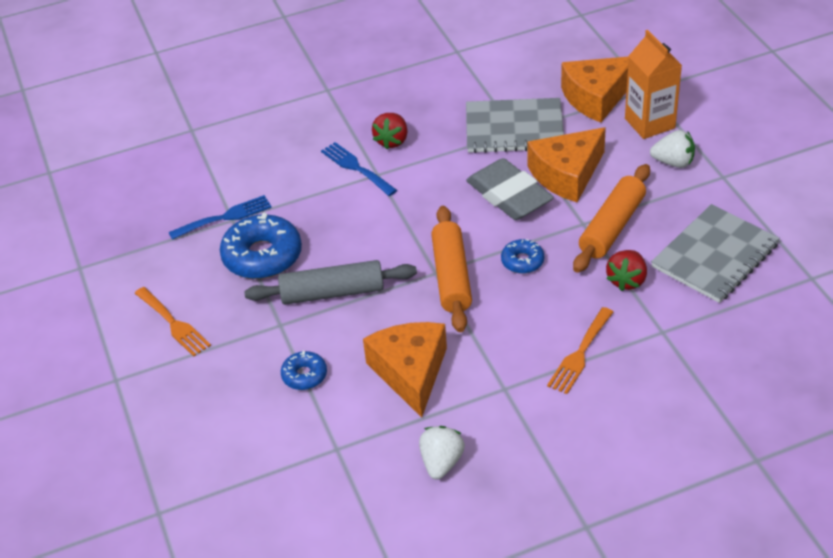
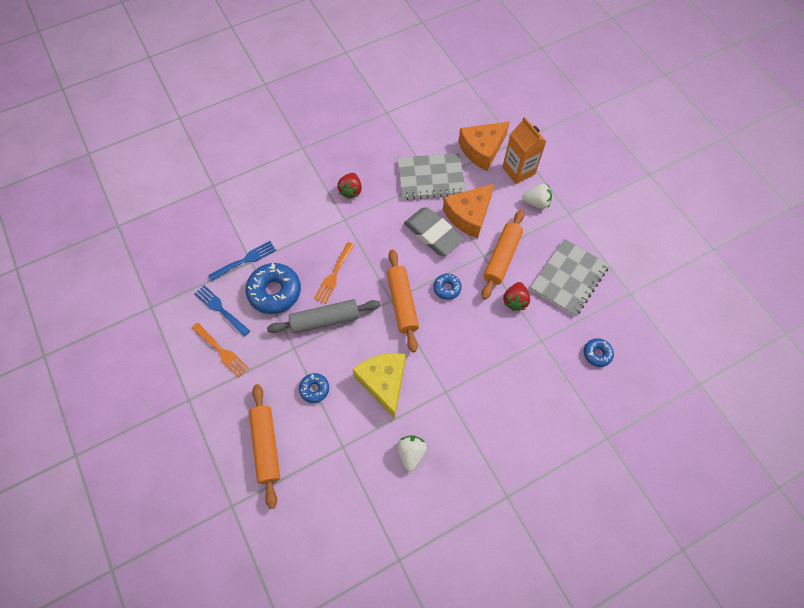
camera: 10 degrees left, 20 degrees up
(222, 441) = (266, 446): none -> orange rolling pin
(356, 168) = (329, 214): blue fork -> blue fork (220, 309)
(410, 372) = (384, 382): orange cheese -> yellow cheese
(580, 354) = (490, 361): orange fork -> orange fork (333, 275)
(751, 352) = (597, 354): none -> blue donut

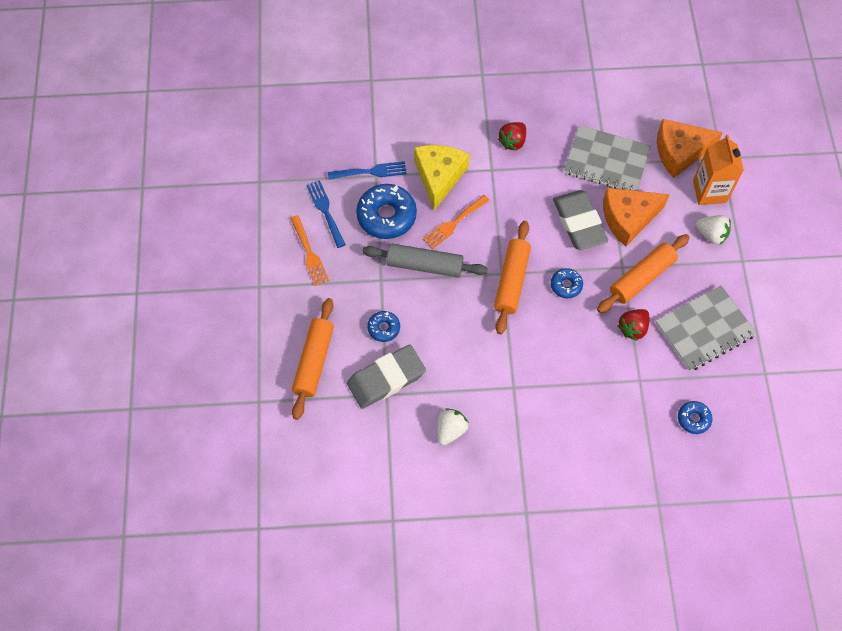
camera: 25 degrees right, 0 degrees up
(336, 433) = (386, 379): none -> grey eraser
(384, 382) = (455, 351): yellow cheese -> yellow cheese (439, 177)

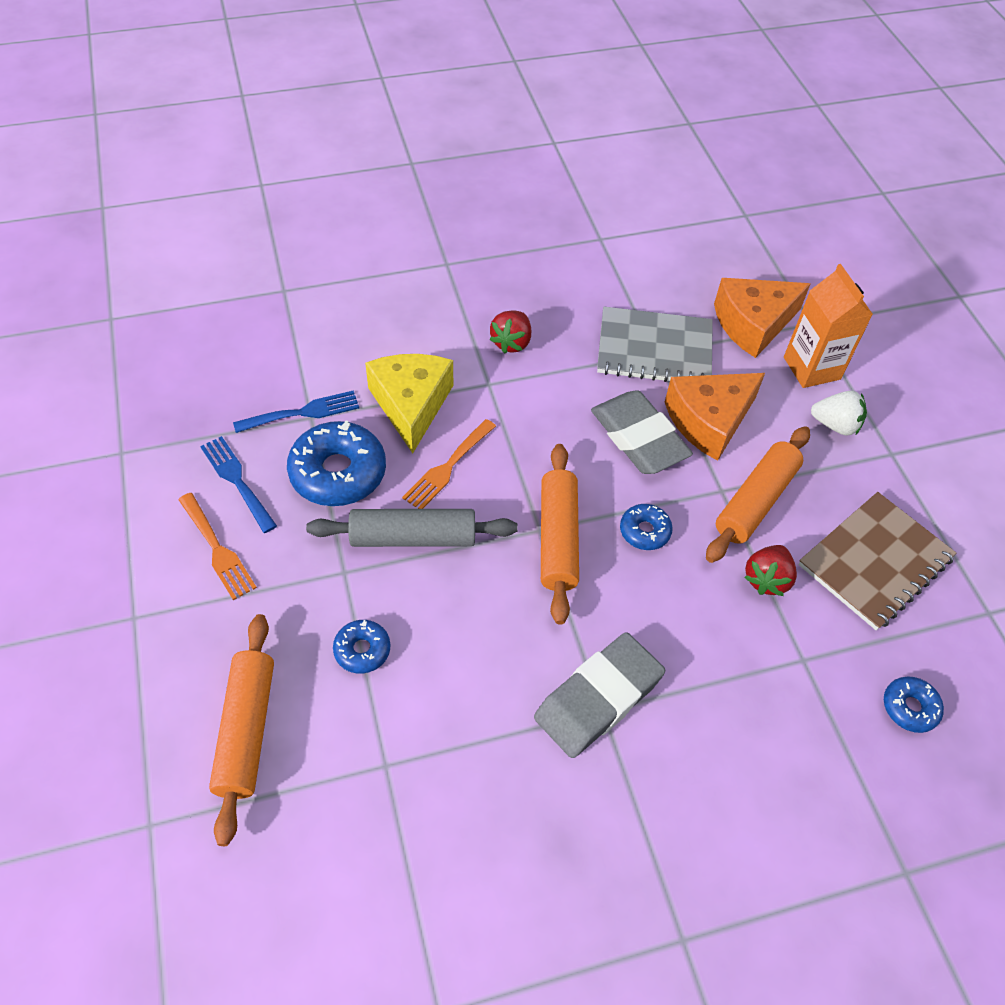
camera: 15 degrees left, 10 degrees down
(386, 379) = (381, 737): grey eraser -> grey eraser (598, 698)
(450, 430) = (512, 809): white strawberry -> none
(704, 329) = (874, 561): grey notebook -> brown notebook

